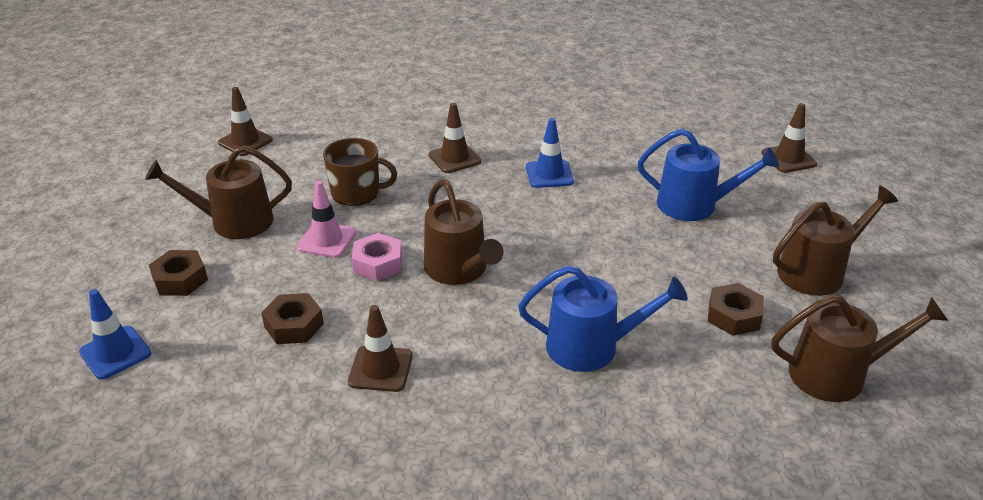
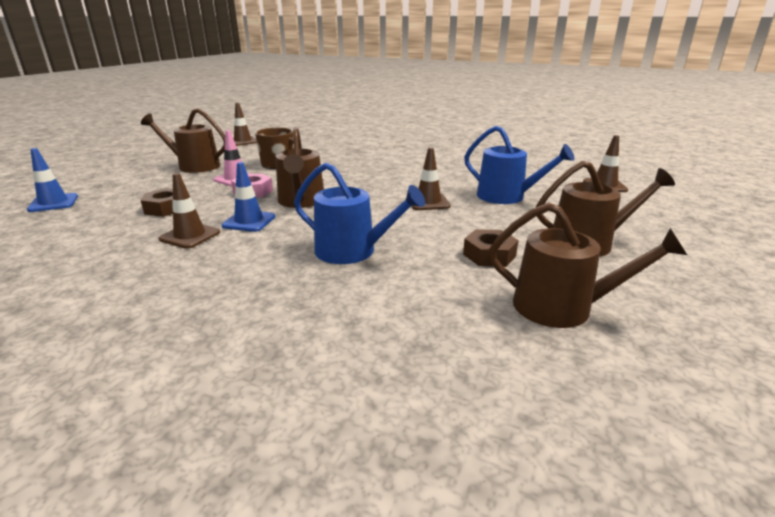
camera: 20 degrees right, 10 degrees down
(180, 279) = (133, 182): brown nut -> none
(454, 158) = (355, 159): brown traffic cone -> brown traffic cone (428, 202)
(549, 174) = (410, 172): blue traffic cone -> blue traffic cone (249, 221)

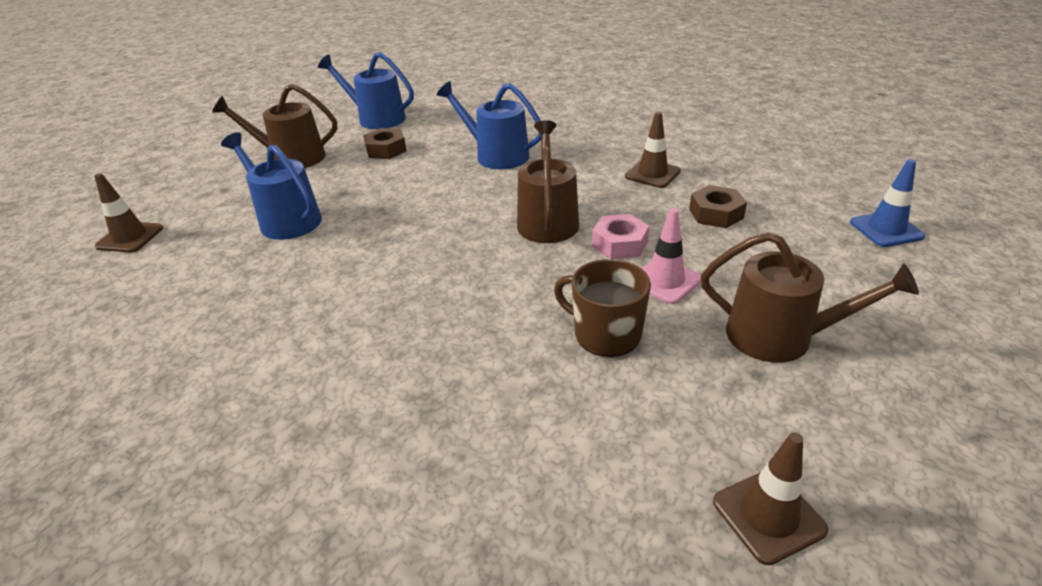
camera: 170 degrees left, 10 degrees up
(249, 221) = (601, 190): blue traffic cone -> none
(428, 202) = (390, 213): brown traffic cone -> none
(562, 307) = (377, 118): brown watering can -> blue watering can

